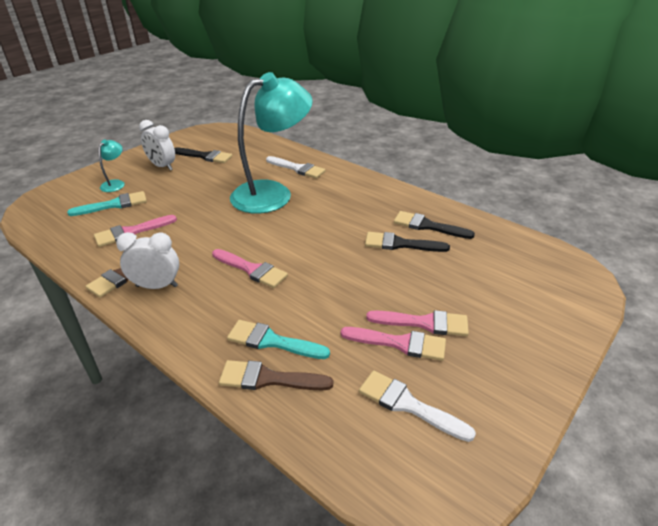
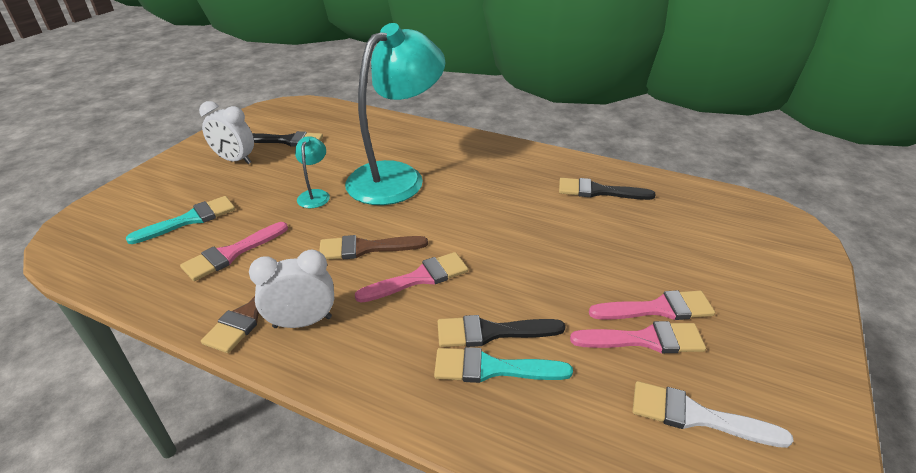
camera: 15 degrees left, 0 degrees up
(115, 183) = (179, 191): turquoise lamp -> turquoise lamp (315, 195)
(252, 270) = (419, 278): pink brush -> pink brush turned 45 degrees counterclockwise
(268, 379) = (513, 421): brown brush -> brown brush (365, 248)
(298, 168) = (412, 142): white brush -> none
(400, 244) = (579, 217): black brush -> black brush (491, 332)

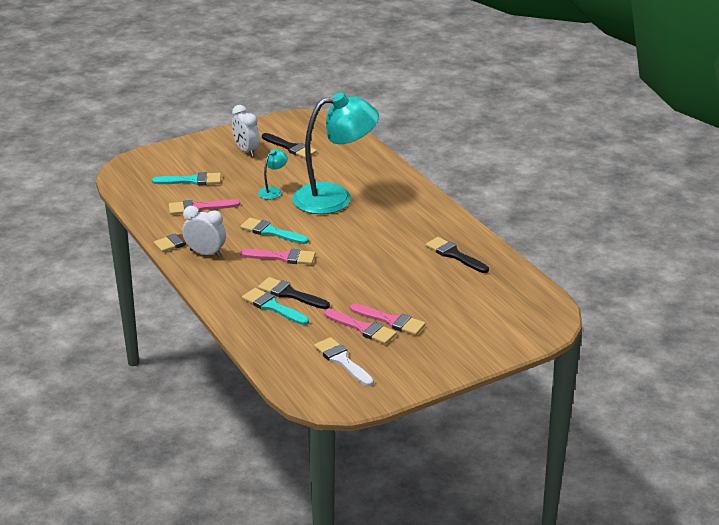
camera: 35 degrees right, 5 degrees down
(365, 248) = (270, 232): brown brush -> turquoise brush

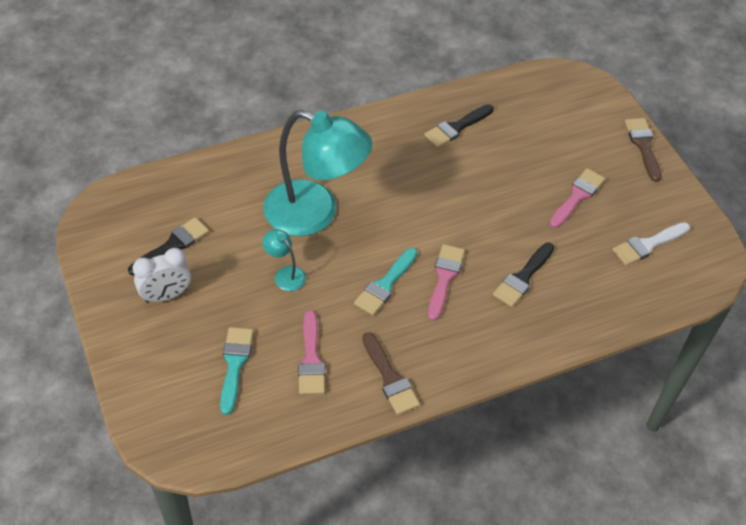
camera: 85 degrees left, 20 degrees up
(205, 253) = (426, 357): white clock -> none
(272, 307) = (547, 296): turquoise brush -> none
(335, 198) = (315, 214): turquoise lamp -> turquoise lamp turned 120 degrees clockwise
(363, 328) = (590, 221): pink brush -> none
(471, 360) = (643, 145): none -> brown brush

